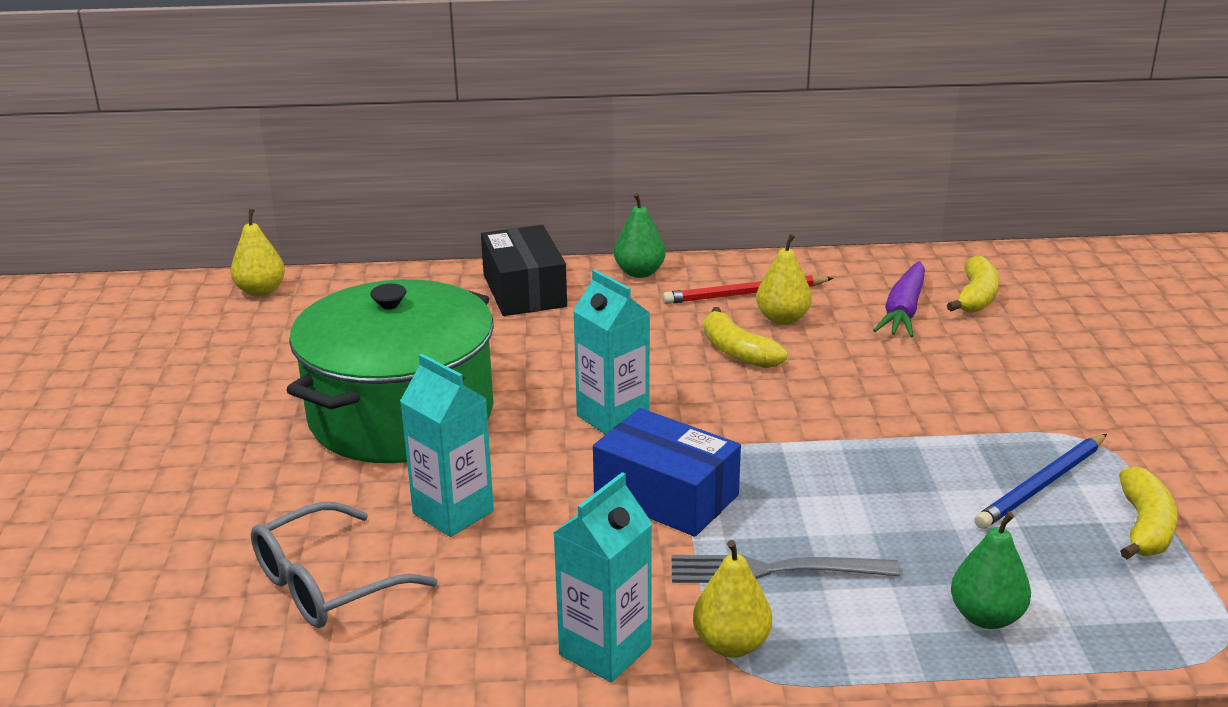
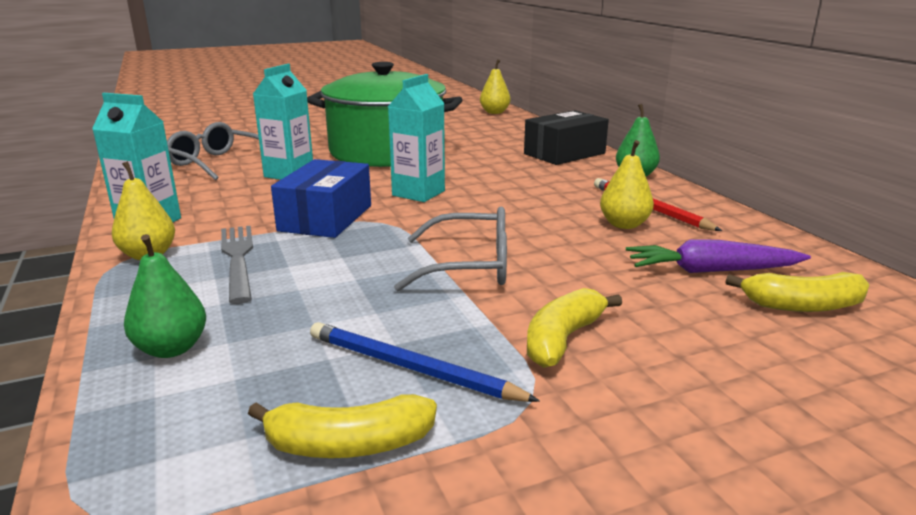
camera: 70 degrees right, 5 degrees down
(737, 352) = (548, 216): yellow banana -> yellow banana (562, 339)
(851, 423) = (469, 266): none -> grey glasses

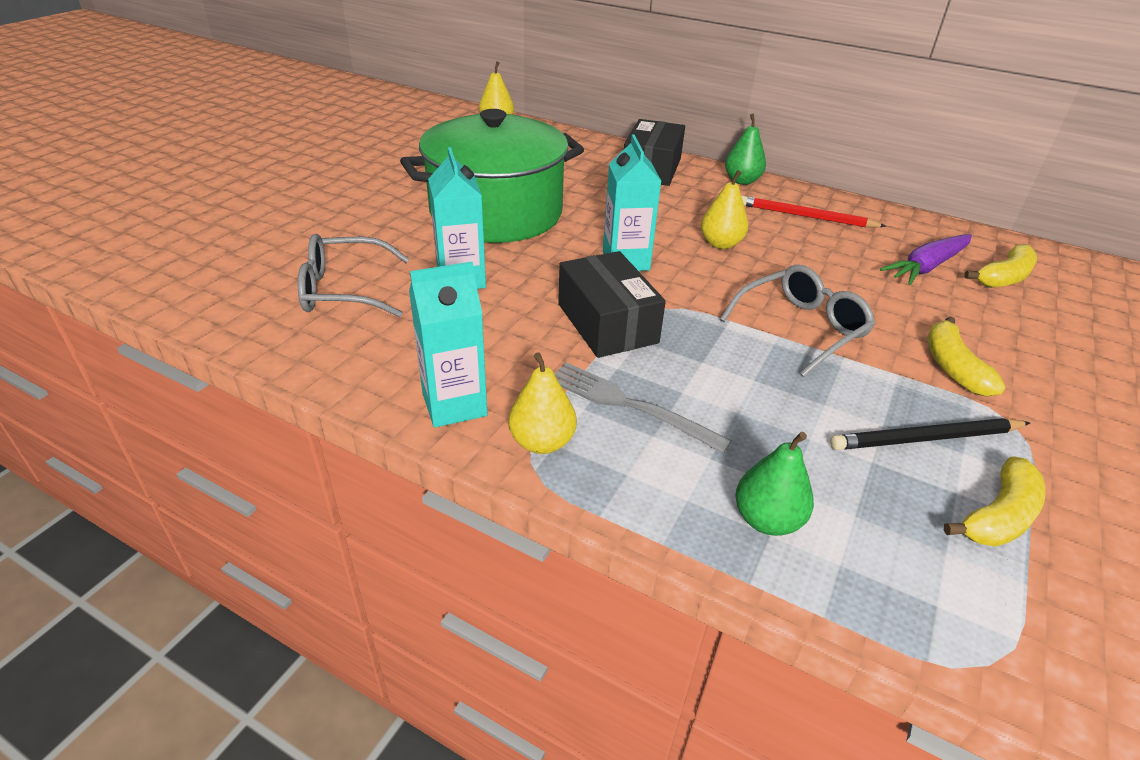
camera: 40 degrees left, 15 degrees up
(325, 218) = (607, 323): blue box -> black box
(411, 368) = (926, 439): blue pencil -> black pencil
(624, 225) = (818, 241): yellow pear -> yellow pear (720, 244)

